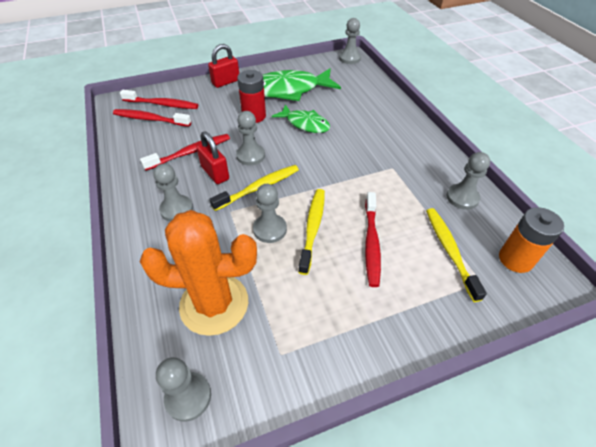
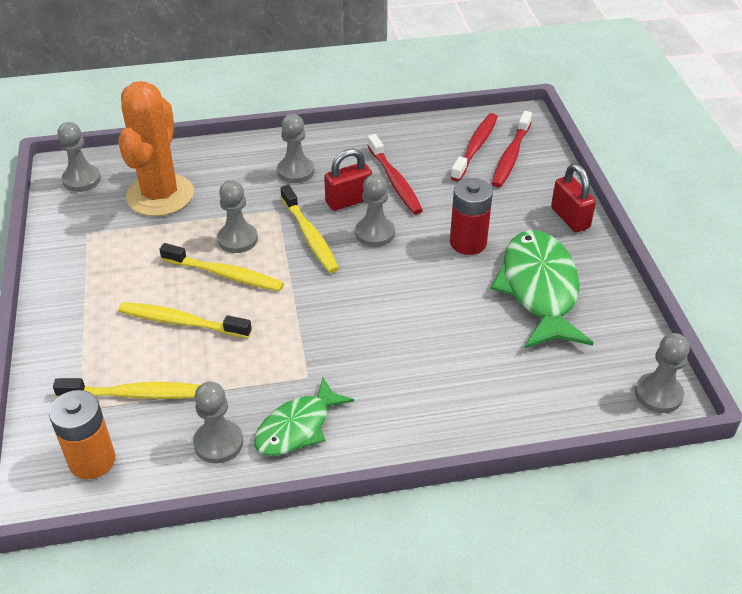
camera: 100 degrees right, 5 degrees down
(305, 124) = (438, 296): green fish -> green fish (297, 427)
(371, 243) = (181, 322): red toothbrush -> yellow toothbrush

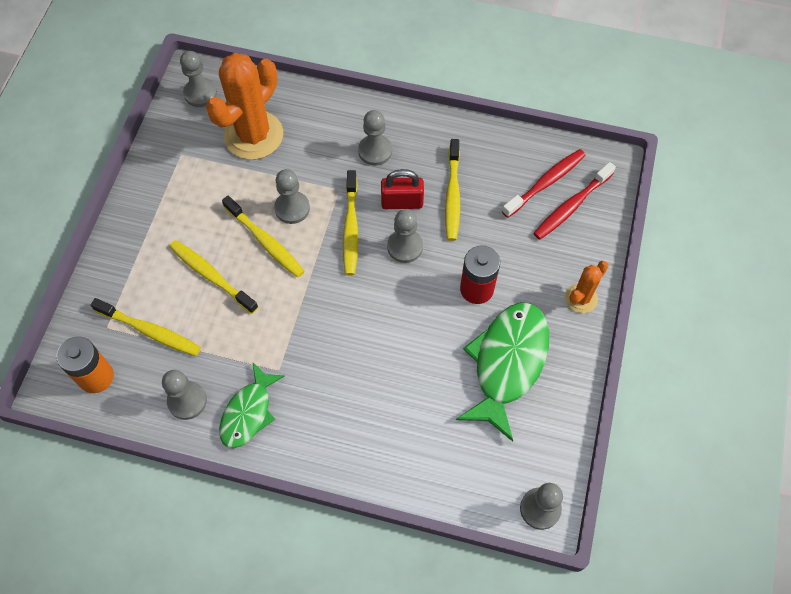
camera: 25 degrees right, 20 degrees up
(297, 427) = (248, 412): green fish -> green fish turned 45 degrees counterclockwise
(395, 181) = (452, 195): red toothbrush -> yellow toothbrush
(570, 218) = (581, 298): red padlock -> orange cactus

